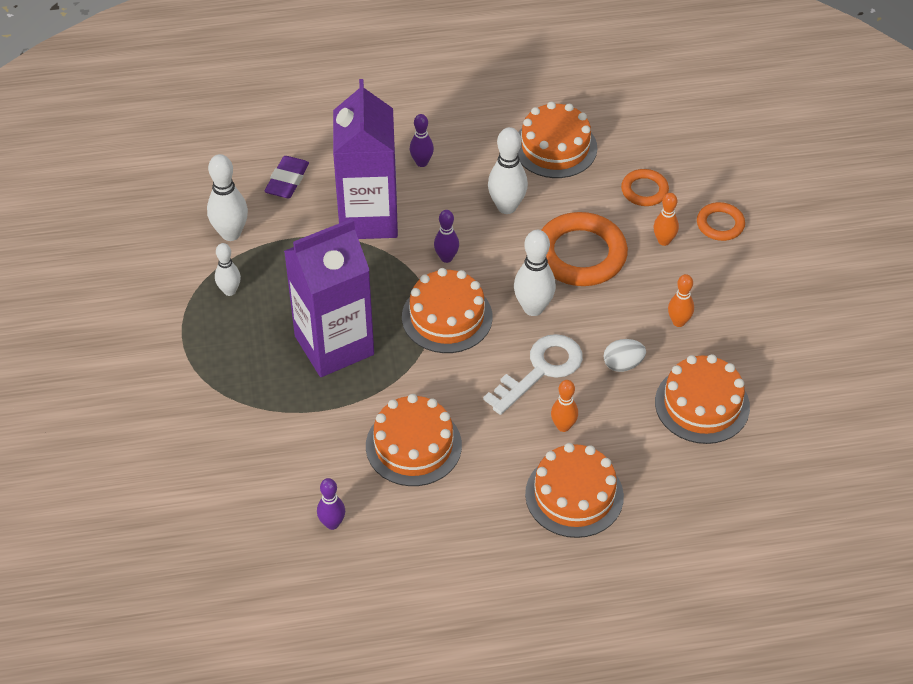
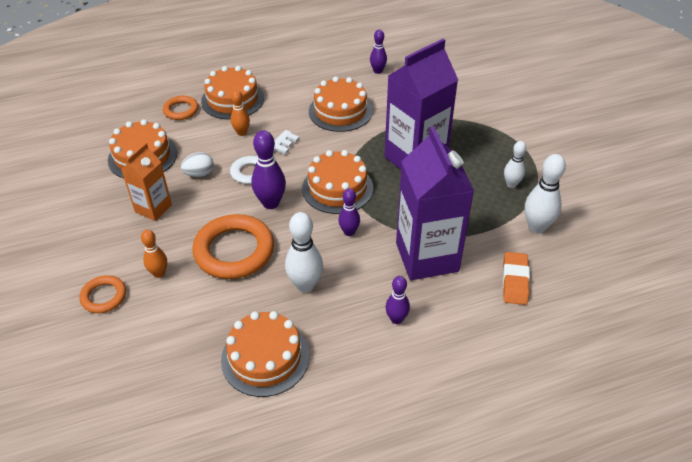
camera: 170 degrees right, 5 degrees down
(287, 181) = (515, 281): purple eraser -> orange eraser
(533, 308) = (270, 203): white bowling pin -> purple bowling pin
(644, 190) = (173, 321): orange ring -> orange ring (181, 110)
(678, 322) = (153, 208): orange bowling pin -> orange carton

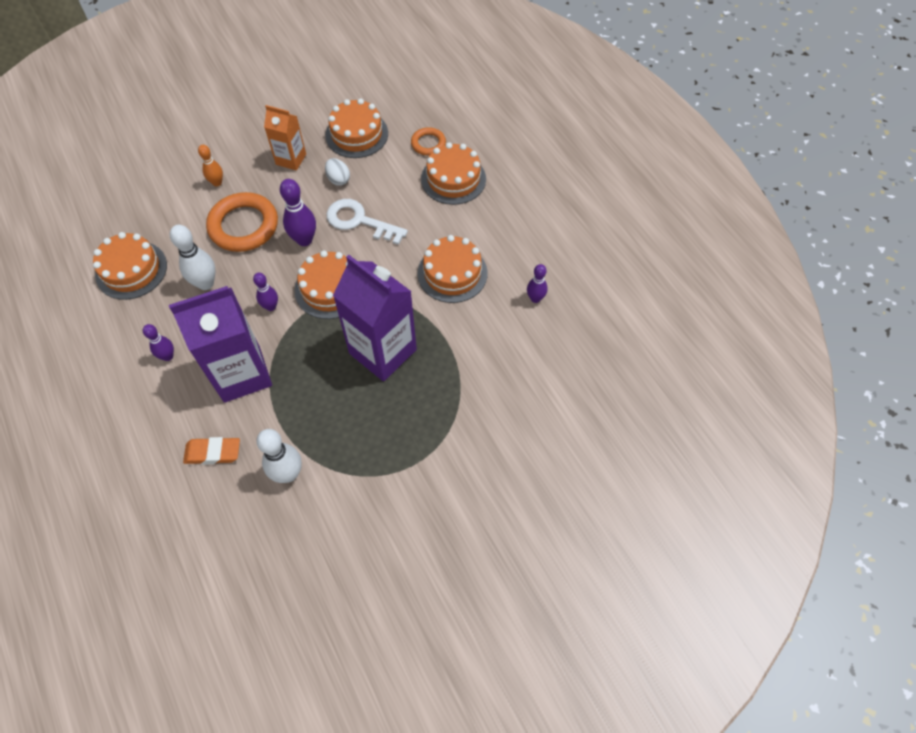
camera: 80 degrees right, 15 degrees up
(104, 296) = (193, 156): orange ring -> none
(242, 133) = (402, 197): orange bowling pin -> none
(511, 184) = (353, 448): white bowling pin -> none

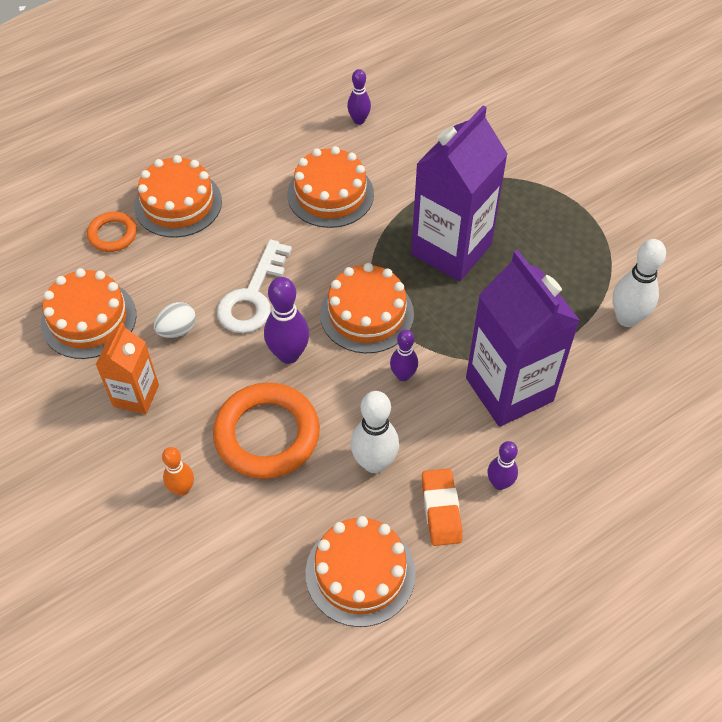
camera: 95 degrees left, 5 degrees down
(213, 453) = (622, 399): orange eraser -> orange eraser (441, 509)

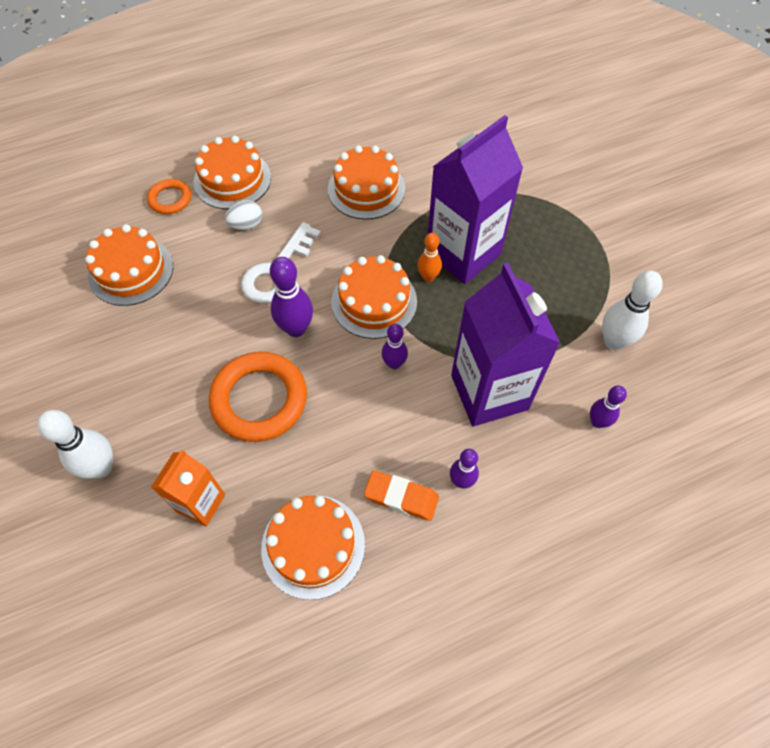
camera: 10 degrees right, 5 degrees up
(136, 395) = (154, 345): orange carton -> orange carton (200, 503)
(177, 330) = (204, 291): white egg -> white egg (246, 225)
(182, 489) = (172, 438): orange bowling pin -> orange bowling pin (428, 277)
(359, 120) = (406, 127): purple bowling pin -> purple bowling pin (597, 422)
(374, 463) = (349, 442): white bowling pin -> white bowling pin (101, 467)
(441, 509) = (401, 497): orange eraser -> orange eraser turned 75 degrees counterclockwise

